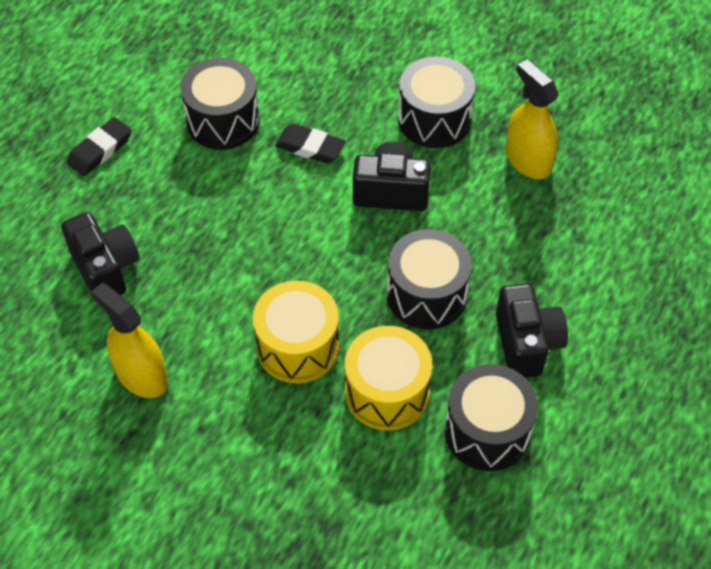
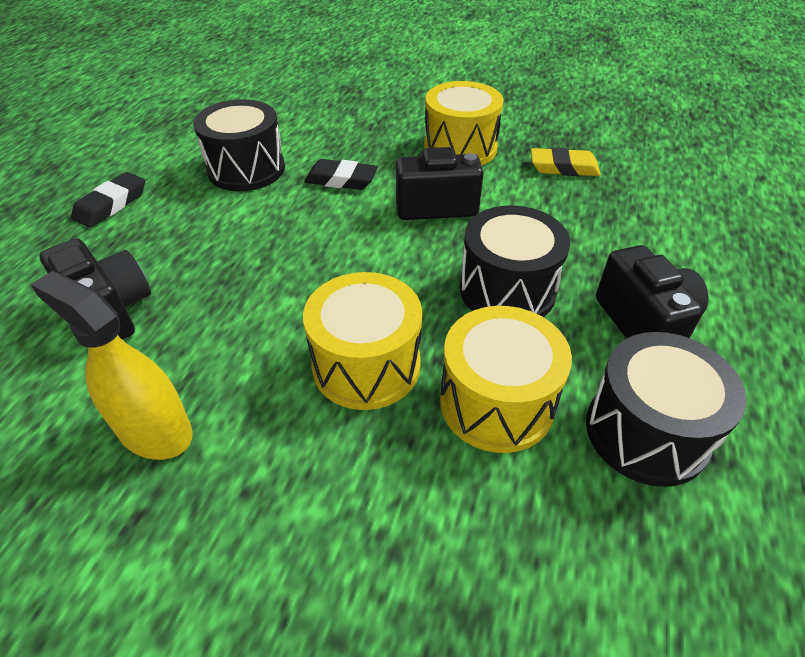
camera: 10 degrees left, 10 degrees down
(434, 119) = (460, 148): black drum -> yellow drum
(528, 160) = (563, 167): yellow spray bottle -> yellow eraser

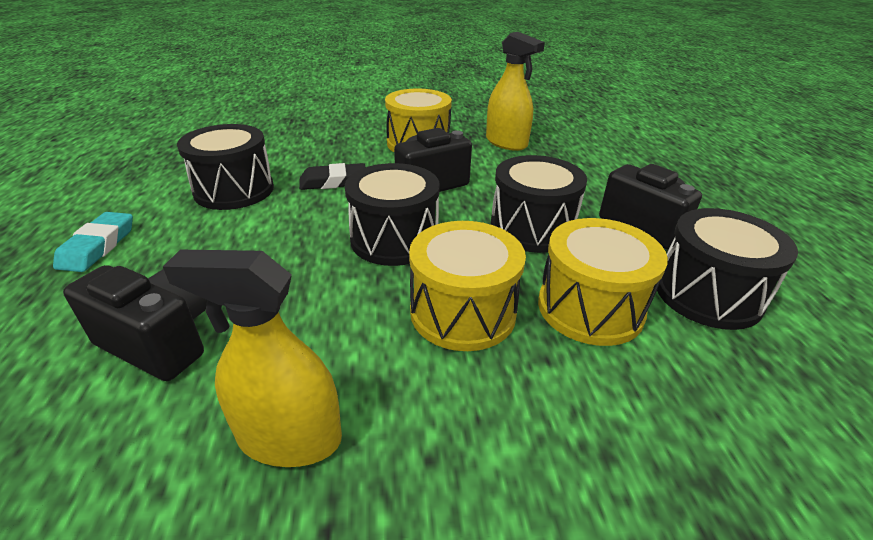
camera: 25 degrees left, 10 degrees down
(111, 204) = (98, 246): black eraser -> turquoise eraser
(356, 264) = (394, 239): none -> black drum
(563, 167) = (506, 143): yellow eraser -> yellow spray bottle

